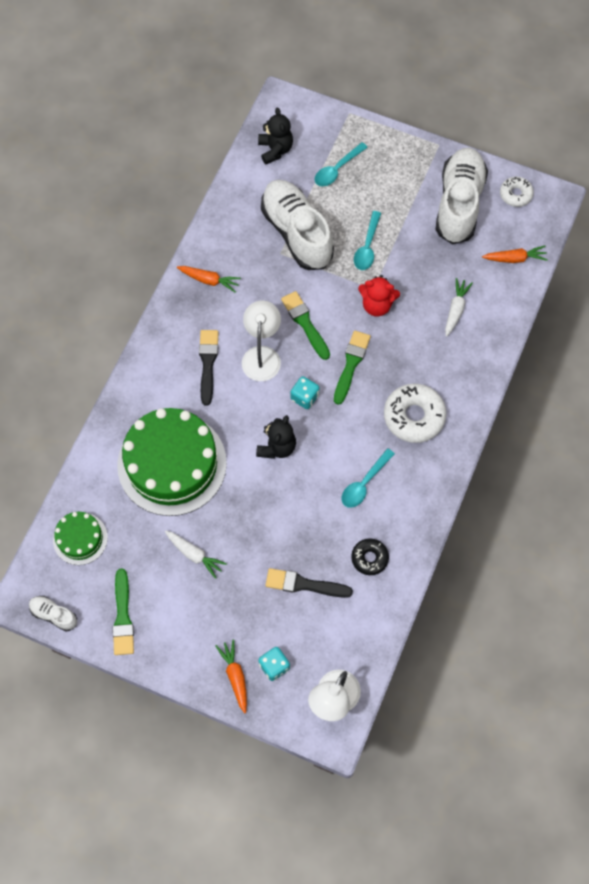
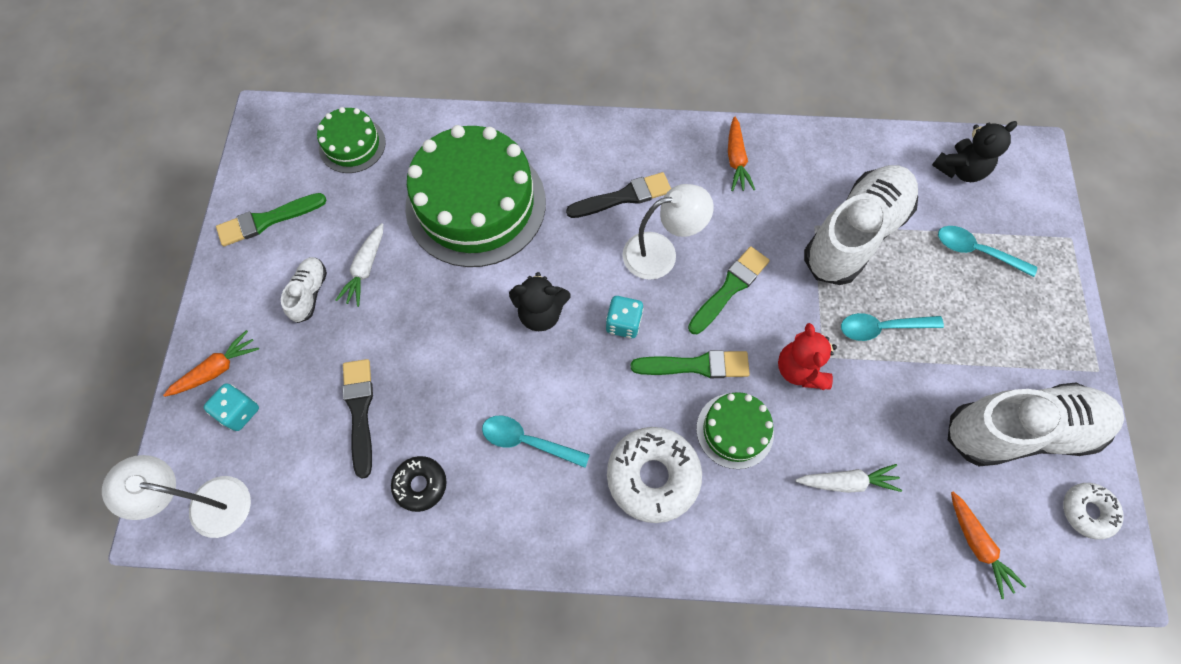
camera: 70 degrees right, 0 degrees up
(54, 615) = (254, 152): white shoe -> white shoe (309, 293)
(402, 358) = (735, 430): none -> green cake

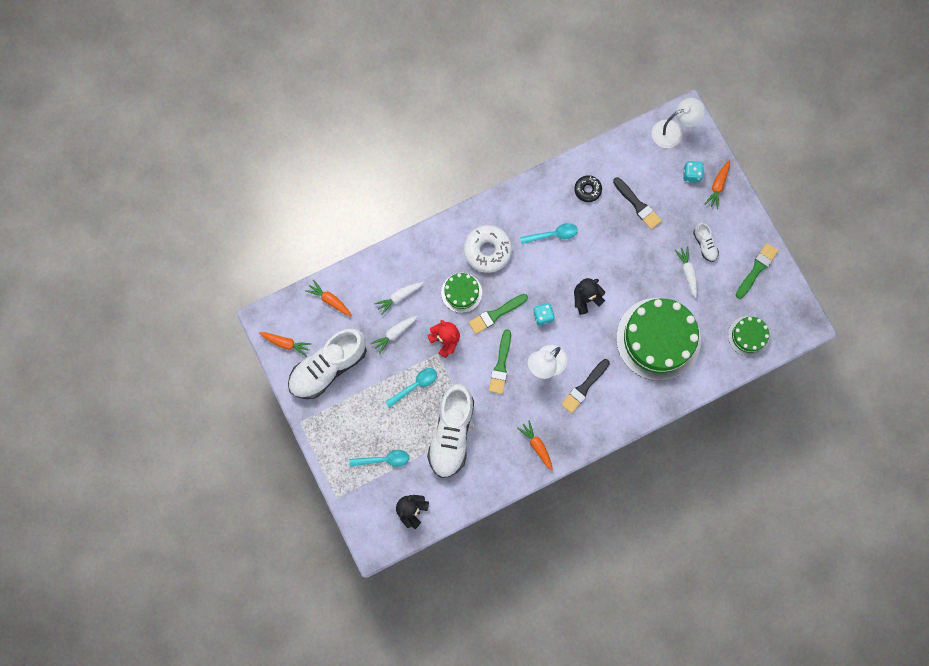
camera: 150 degrees right, 10 degrees up
(881, 425) = (394, 333): none -> white carrot
(1087, 511) = (286, 343): white donut -> orange carrot

